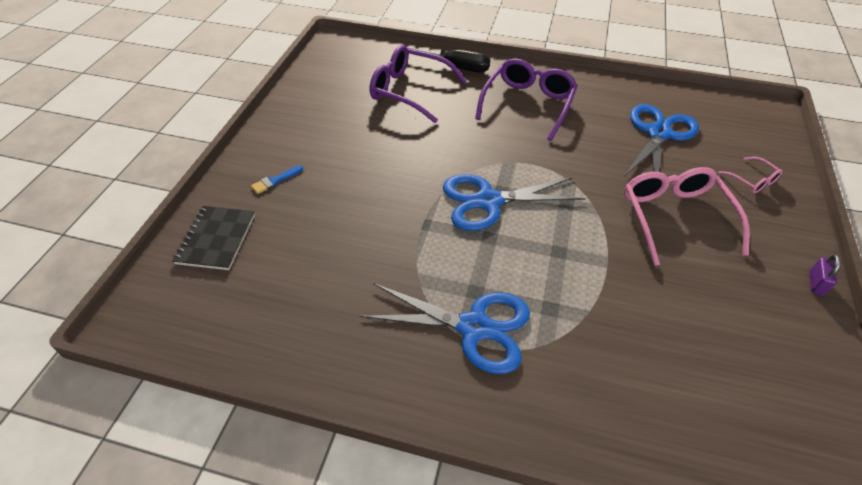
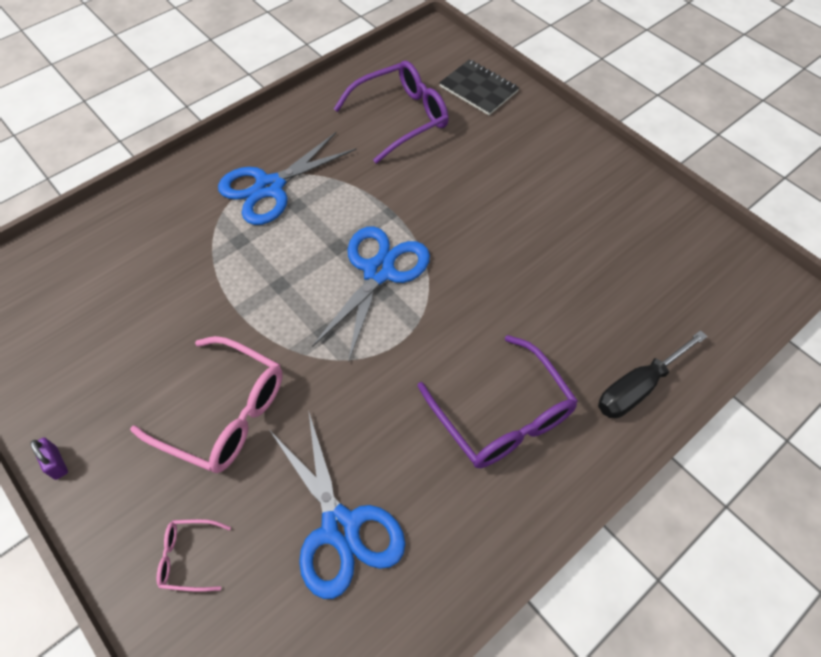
camera: 125 degrees right, 10 degrees up
(275, 181) = (524, 141): blue brush -> none
(409, 91) = (610, 306): purple glasses -> purple glasses (401, 117)

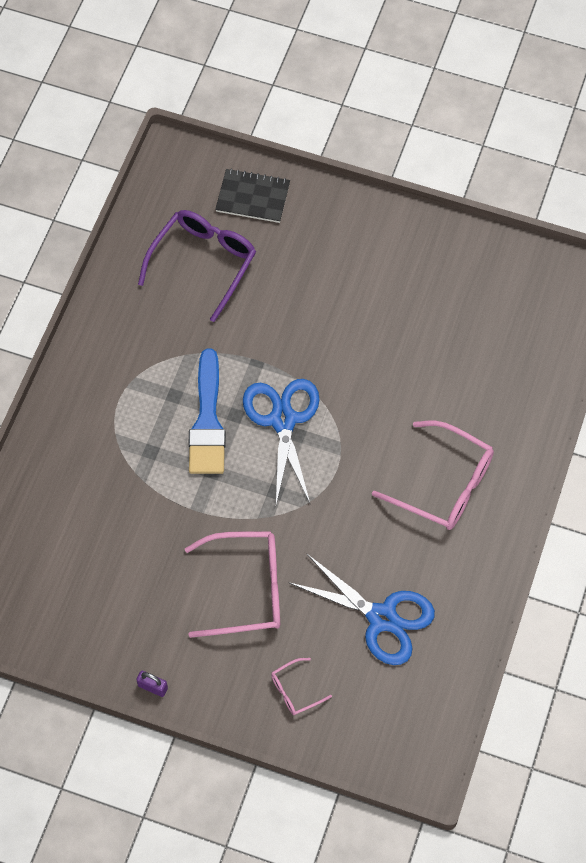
camera: 30 degrees left, 5 degrees up
(270, 187) = (138, 390): blue scissors -> none
(309, 239) = (207, 420): none -> blue brush
(503, 416) = (444, 485): purple glasses -> pink glasses
(638, 387) = (526, 413): black screwdriver -> none

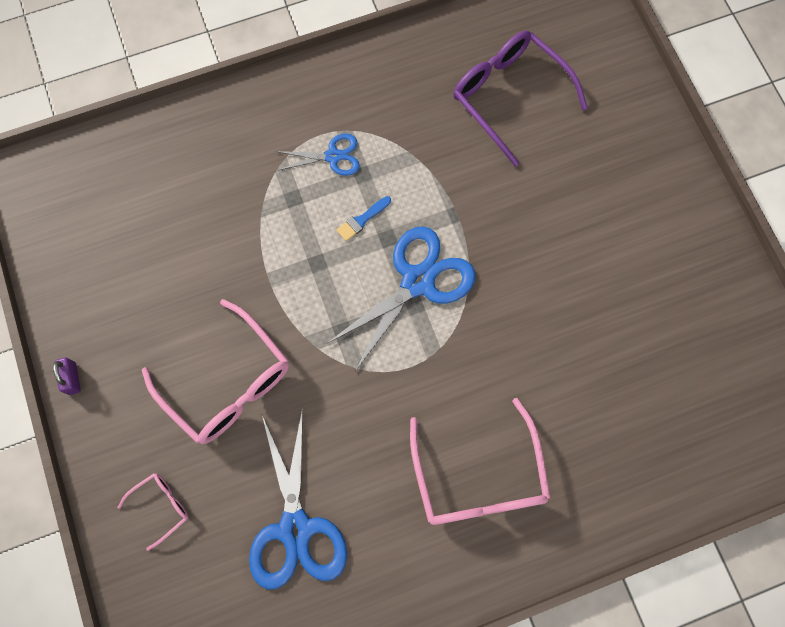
camera: 50 degrees right, 10 degrees up
(143, 403) = (333, 156): none -> blue scissors
(203, 262) = (509, 96): purple glasses -> purple glasses turned 120 degrees counterclockwise
(207, 420) = (362, 220): blue brush -> blue brush, size x0.41
(253, 197) = (609, 84): black notebook -> none
(295, 691) = (161, 506): pink glasses -> pink glasses turned 120 degrees clockwise

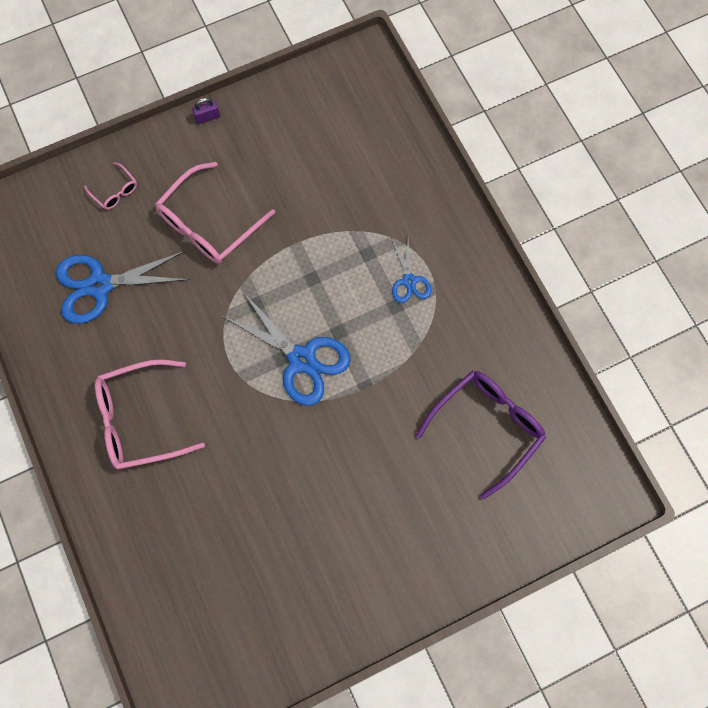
camera: 85 degrees right, 0 degrees up
(362, 220) = (353, 310): blue brush -> none

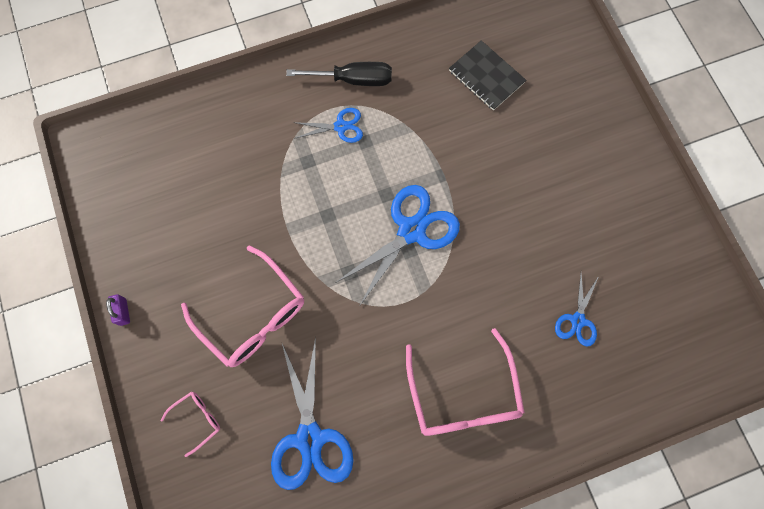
camera: 85 degrees left, 0 degrees up
(217, 530) = (577, 320): none -> blue scissors
(465, 287) = (353, 80): none -> black screwdriver
(487, 426) = (486, 77): purple glasses -> black notebook

